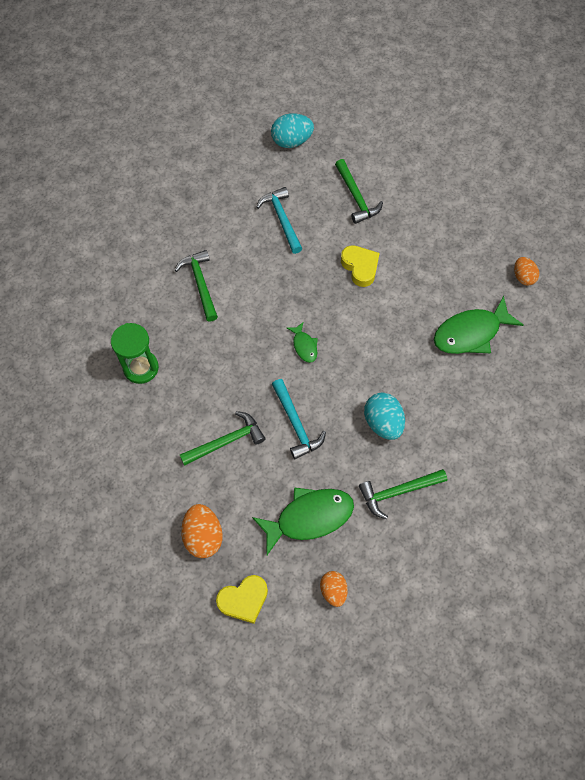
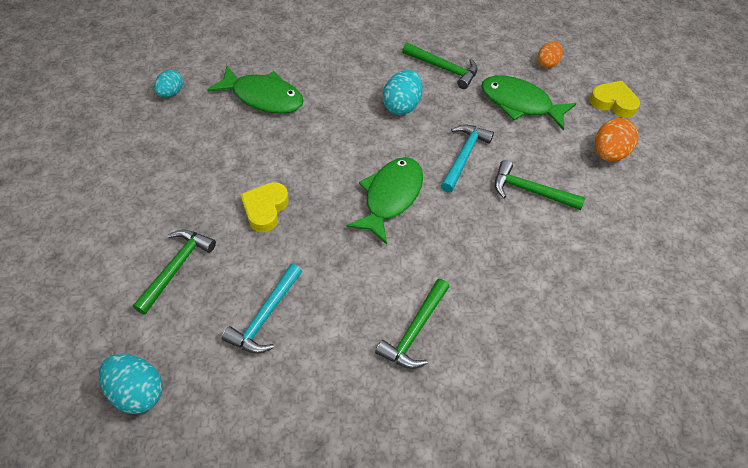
camera: 135 degrees left, 10 degrees down
(141, 368) = (549, 307): green hourglass -> none
(304, 346) = (390, 197): green fish -> green fish, size x2.01
(523, 277) = (171, 93): orange egg -> turquoise egg

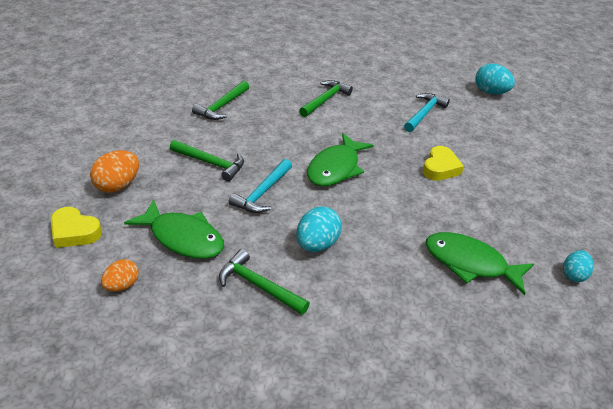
camera: 175 degrees left, 15 degrees down
(176, 268) = (495, 140): green hammer -> green hammer (222, 106)

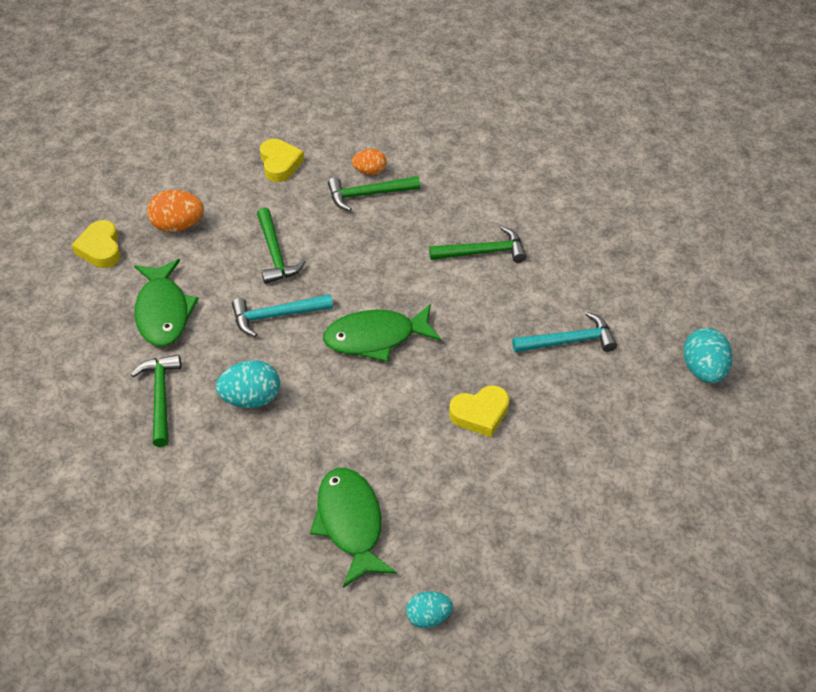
camera: 50 degrees right, 10 degrees up
(122, 285) = (77, 320): orange egg -> orange egg (370, 171)
(141, 118) = (280, 164): none -> yellow heart

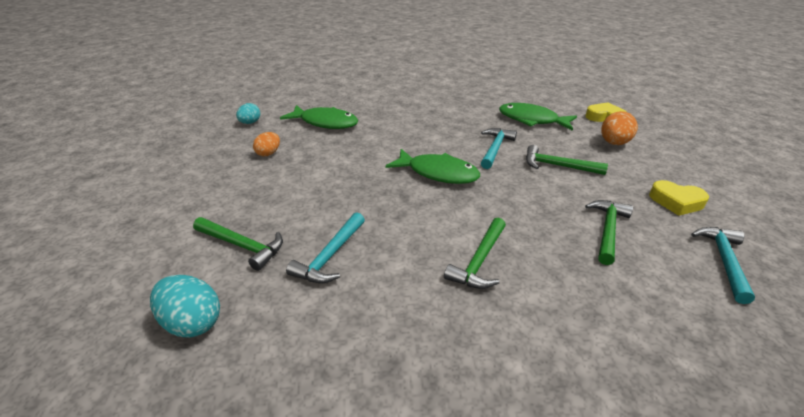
camera: 125 degrees right, 15 degrees down
(160, 397) = (466, 105): green hammer -> green hammer (242, 246)
(251, 398) = (437, 124): turquoise egg -> none
(353, 131) = (724, 261): none -> turquoise hammer
(370, 171) = (644, 244): orange egg -> orange egg (268, 153)
(376, 338) = (438, 173): green fish -> green fish turned 90 degrees clockwise
(480, 414) = (328, 184): yellow heart -> none

